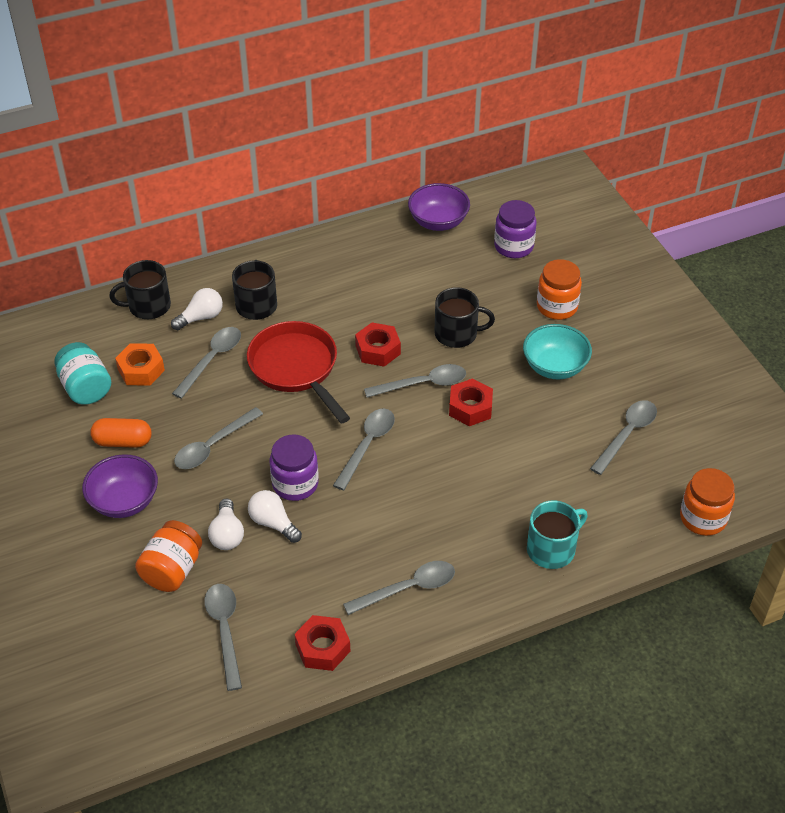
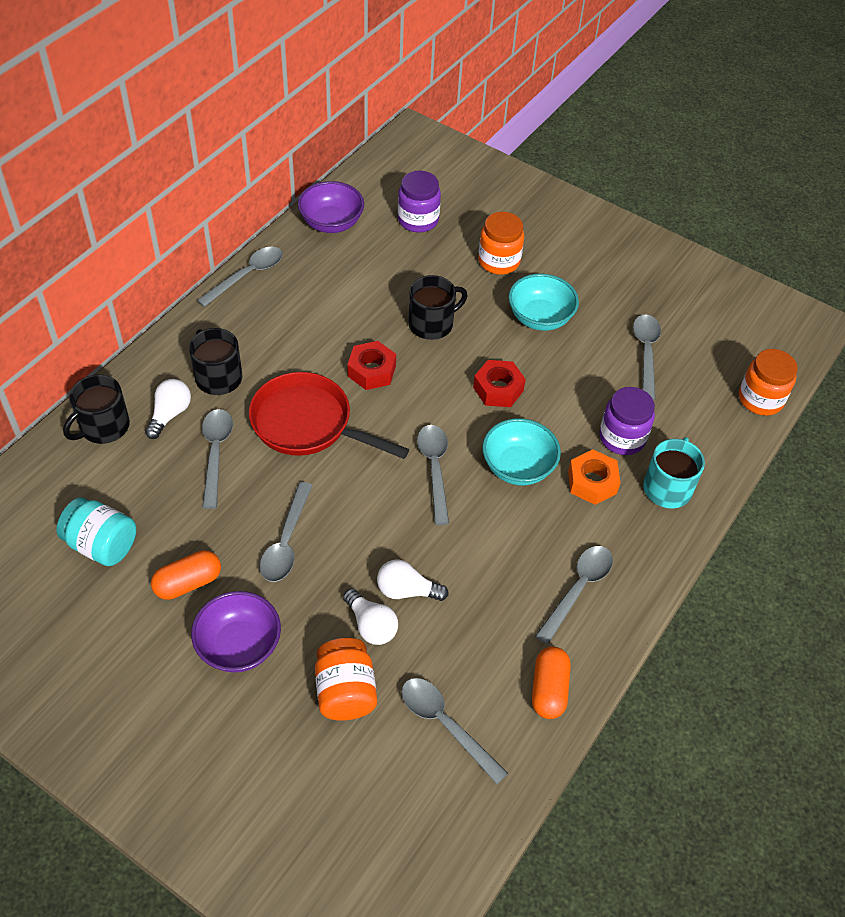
camera: 35 degrees left, 5 degrees up
(141, 370) = (148, 497): orange nut -> orange nut (592, 482)
(295, 484) = (397, 540): purple jar -> purple jar (622, 437)
(323, 648) = (548, 689): red nut -> orange capsule
(423, 384) = (438, 386): grey spoon -> grey spoon (247, 275)
(436, 474) = (518, 467): none -> turquoise bowl

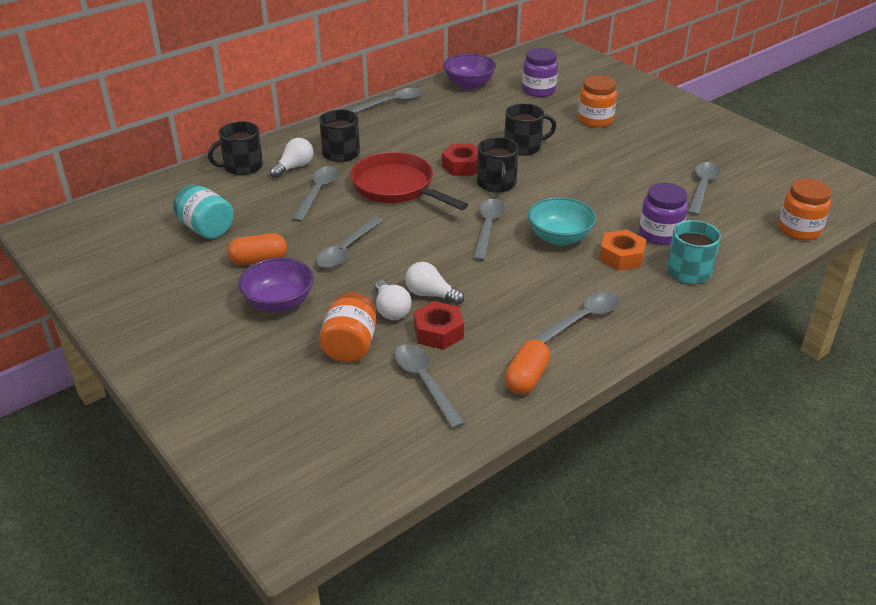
camera: 20 degrees right, 15 degrees down
(421, 393) = (496, 184): none -> black mug
(498, 389) = (562, 190): red nut -> red nut (438, 332)
(540, 318) = (616, 155): turquoise bowl -> none

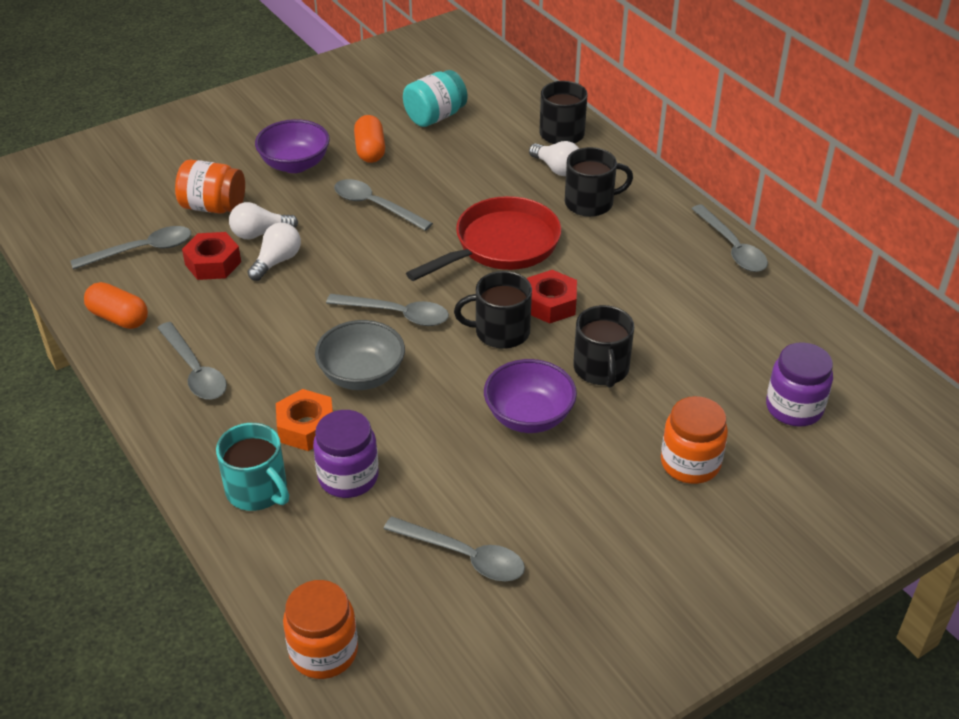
camera: 95 degrees right, 5 degrees up
(317, 193) = (496, 186): grey spoon -> none
(469, 84) = (806, 329): purple bowl -> purple bowl (529, 416)
(559, 237) = (362, 375): turquoise bowl -> grey bowl

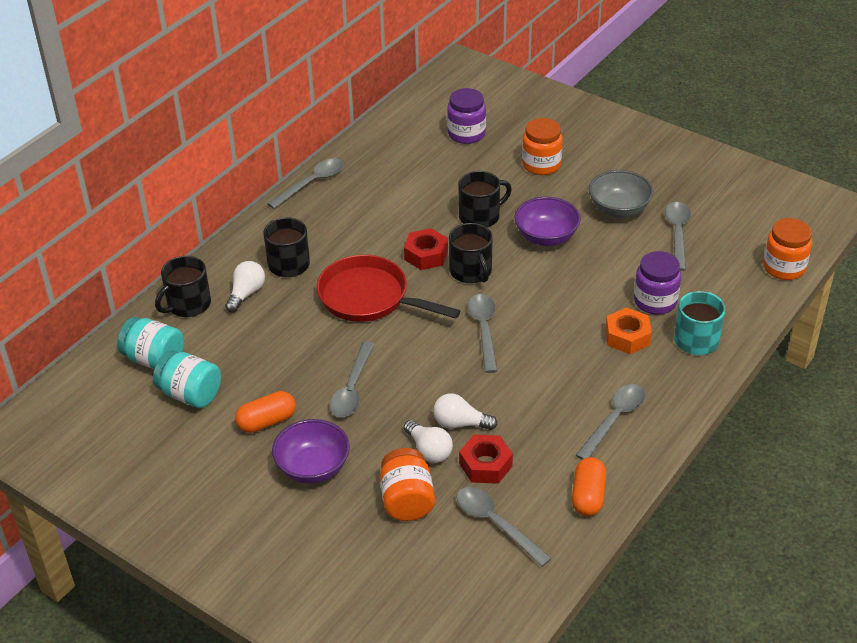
camera: 110 degrees left, 0 degrees up
(362, 375) = (559, 326): grey bowl -> grey bowl (619, 209)
(494, 105) = (154, 359): none -> turquoise jar

